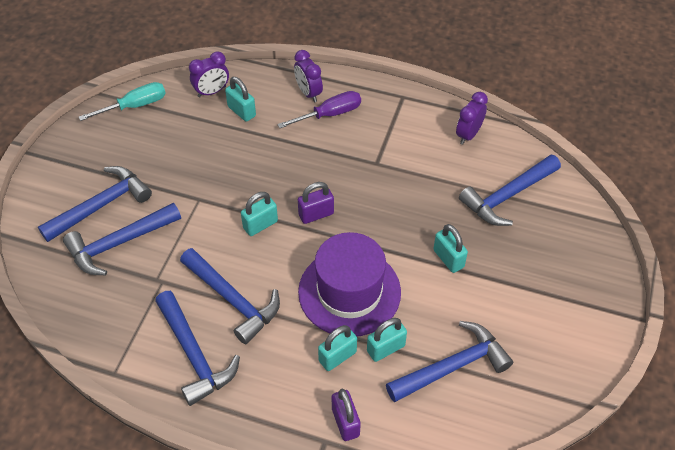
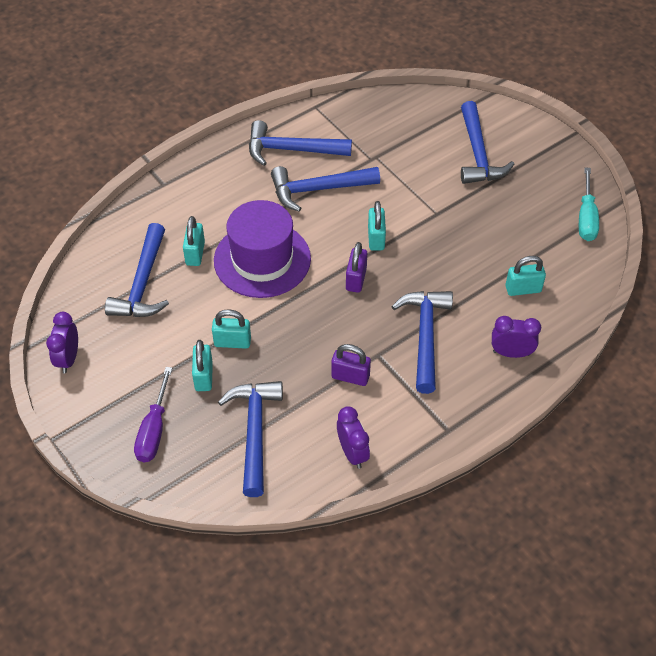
camera: 125 degrees right, 0 degrees up
(119, 243) = (429, 149): blue hammer -> blue hammer (425, 336)
(212, 92) = (567, 279): purple clock -> purple clock (68, 359)
(329, 114) = (468, 354): purple screwdriver -> purple screwdriver (154, 430)
(337, 356) = (216, 223): turquoise padlock -> turquoise padlock (204, 376)
(345, 422) = (165, 201): purple padlock -> purple padlock (350, 376)

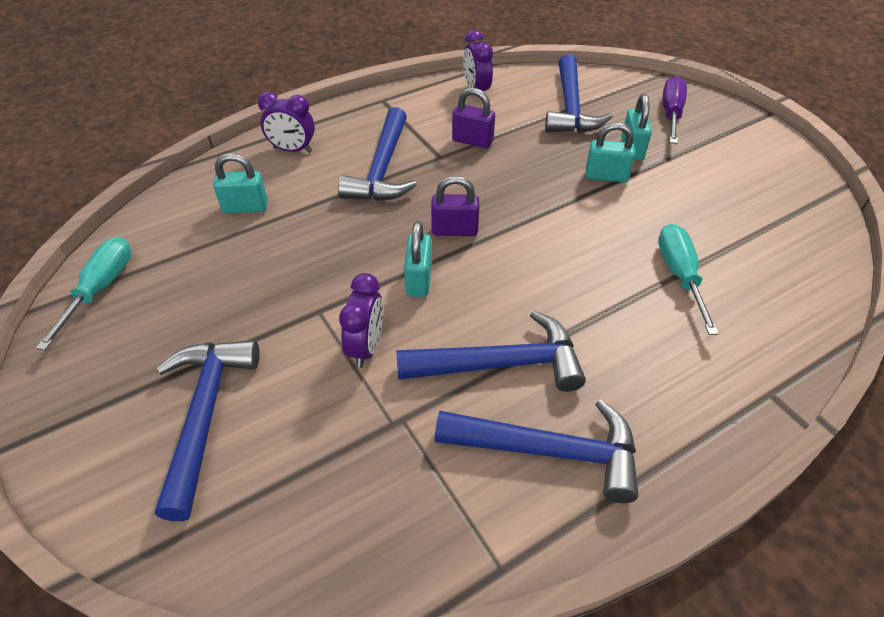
camera: 175 degrees left, 5 degrees down
(68, 359) = (792, 172): purple clock -> purple clock (366, 347)
(143, 284) = (739, 242): blue hammer -> none
(195, 253) = (680, 276): turquoise padlock -> turquoise screwdriver
(262, 259) = (582, 262): purple hat -> none
(356, 279) = (454, 230): purple padlock -> purple padlock turned 75 degrees clockwise

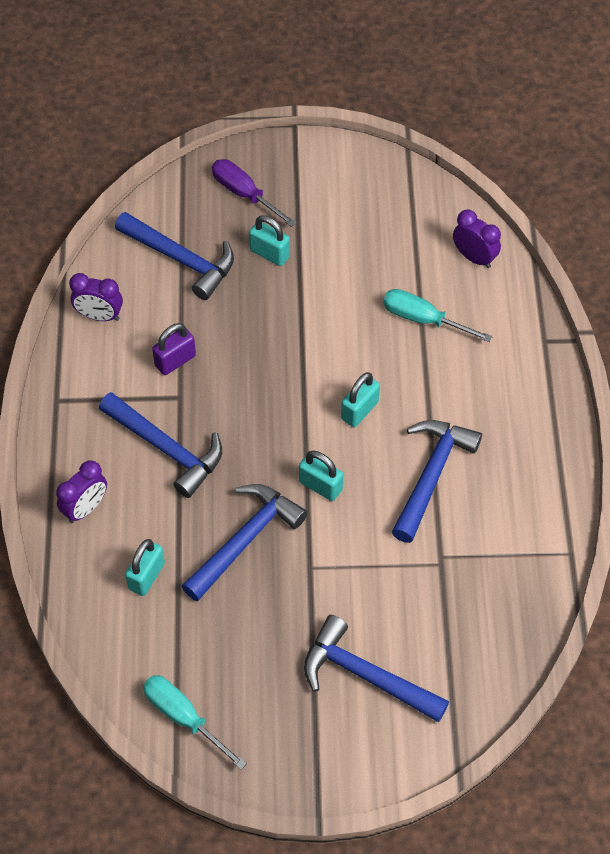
camera: 60 degrees left, 10 degrees up
(366, 347) = (366, 550): purple clock -> purple clock (474, 257)
(454, 230) = (282, 434): purple padlock -> none
(550, 451) = (512, 485): blue hammer -> blue hammer (245, 539)
(606, 176) = (290, 293): turquoise padlock -> turquoise padlock (359, 410)

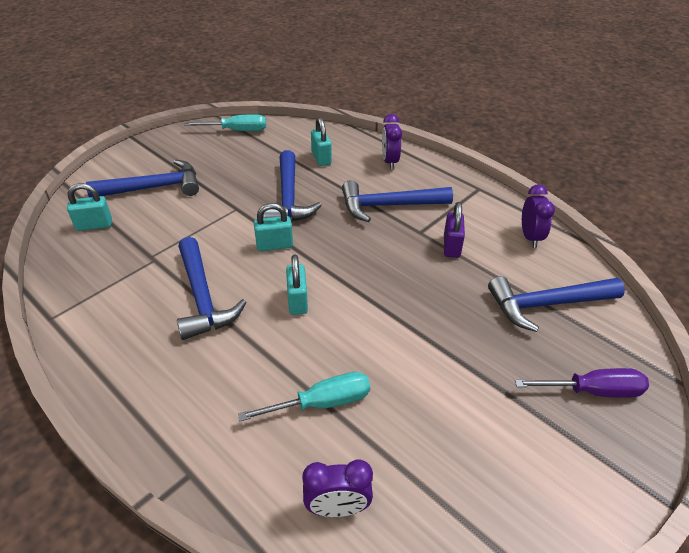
camera: 135 degrees right, 15 degrees down
(99, 316) = (530, 237): purple clock -> purple clock turned 120 degrees clockwise
(270, 253) = (502, 358): turquoise padlock -> turquoise padlock (94, 225)

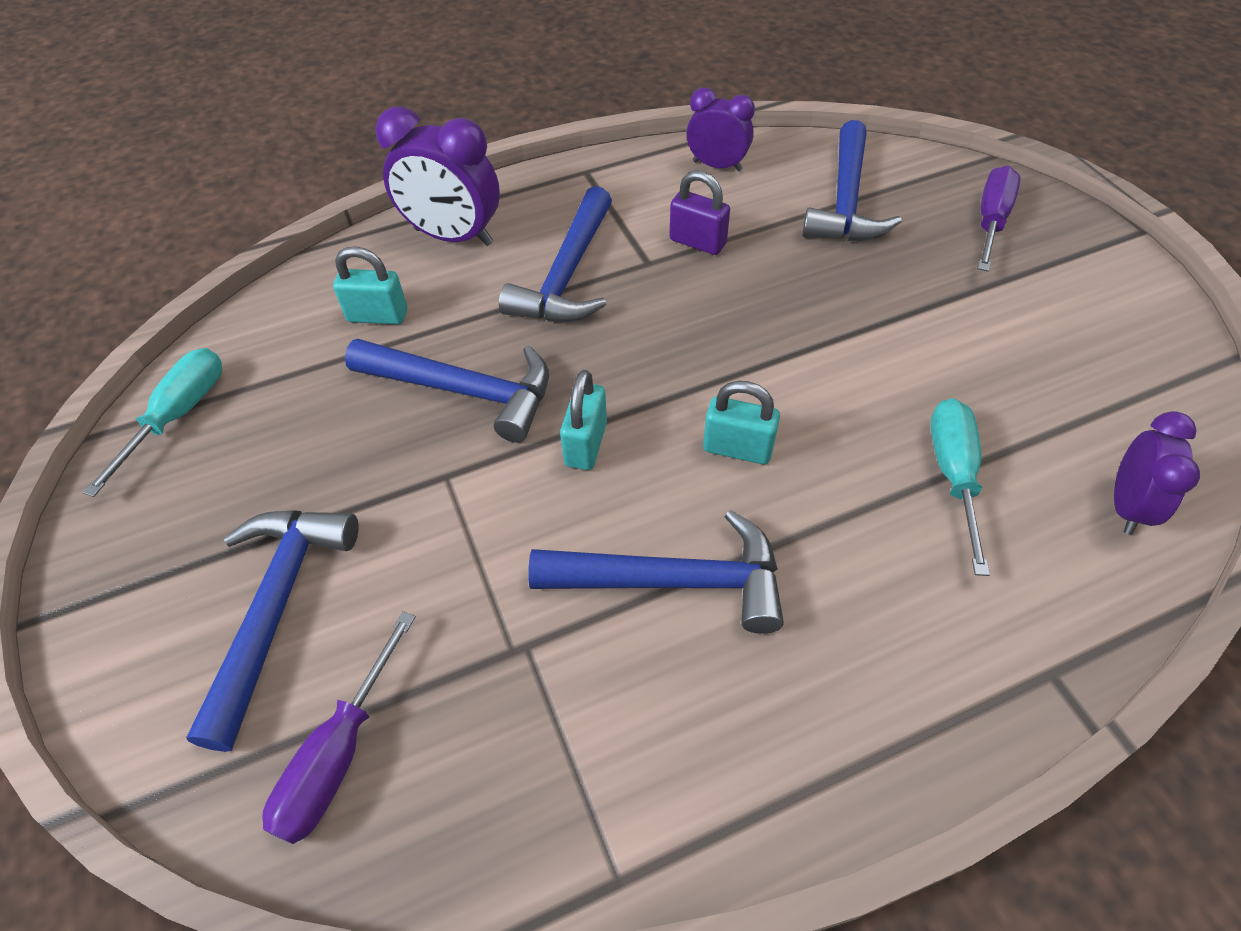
camera: 65 degrees left, 10 degrees up
(94, 225) = (339, 754): turquoise padlock -> purple screwdriver
(389, 161) = (453, 237): purple clock -> purple clock, size x1.58

